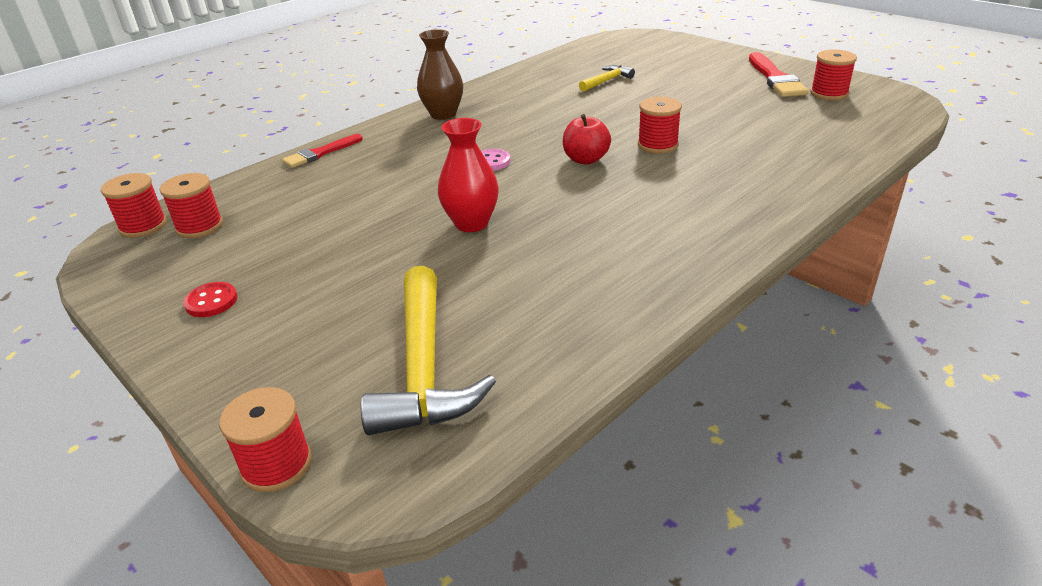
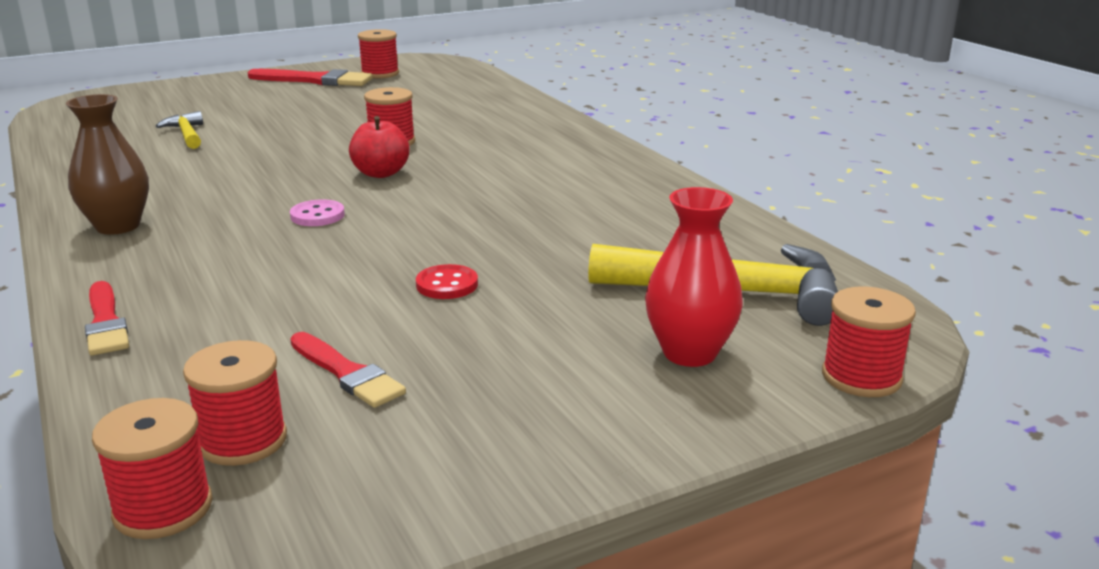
camera: 75 degrees left, 10 degrees down
(211, 301) = (506, 423): red button -> red button (447, 285)
(270, 234) = (346, 373): none -> red brush
(471, 223) = (463, 242): red vase -> red vase (689, 353)

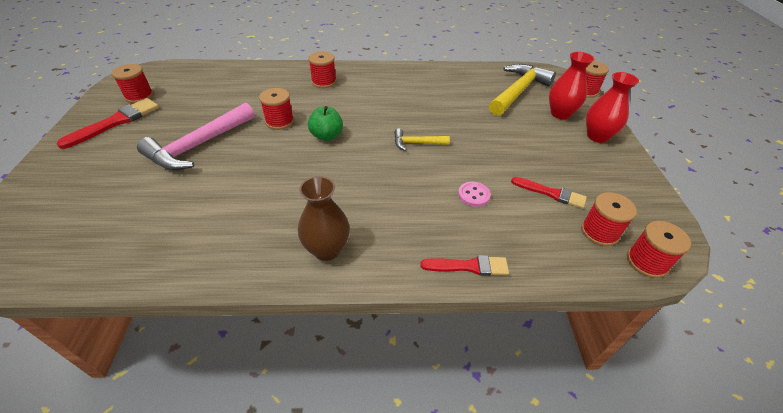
camera: 65 degrees left, 20 degrees up
(186, 134) = (168, 197): yellow hammer -> yellow hammer (416, 143)
(298, 121) = (199, 145): none -> pink hammer
(317, 215) = (371, 168): pink button -> pink button (473, 195)
(346, 373) = (551, 193): red brush -> red brush turned 45 degrees clockwise
(381, 173) = (327, 136): red apple -> green apple
(447, 285) = (479, 149): red button -> none
(535, 140) = (324, 82): none -> red spool
(635, 412) = (597, 136): none -> red vase

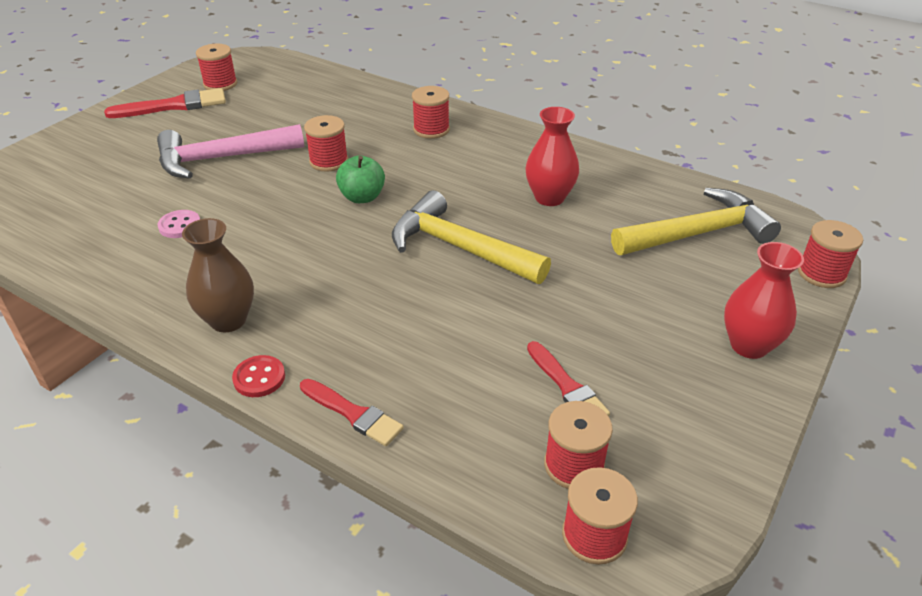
camera: 35 degrees right, 5 degrees down
(390, 276) = (259, 378): none -> red button
(416, 143) = (460, 248): yellow hammer -> yellow hammer, size x1.98
(473, 195) = (457, 340): pink button -> pink button (180, 225)
(560, 114) = (727, 290): red vase -> red vase (549, 198)

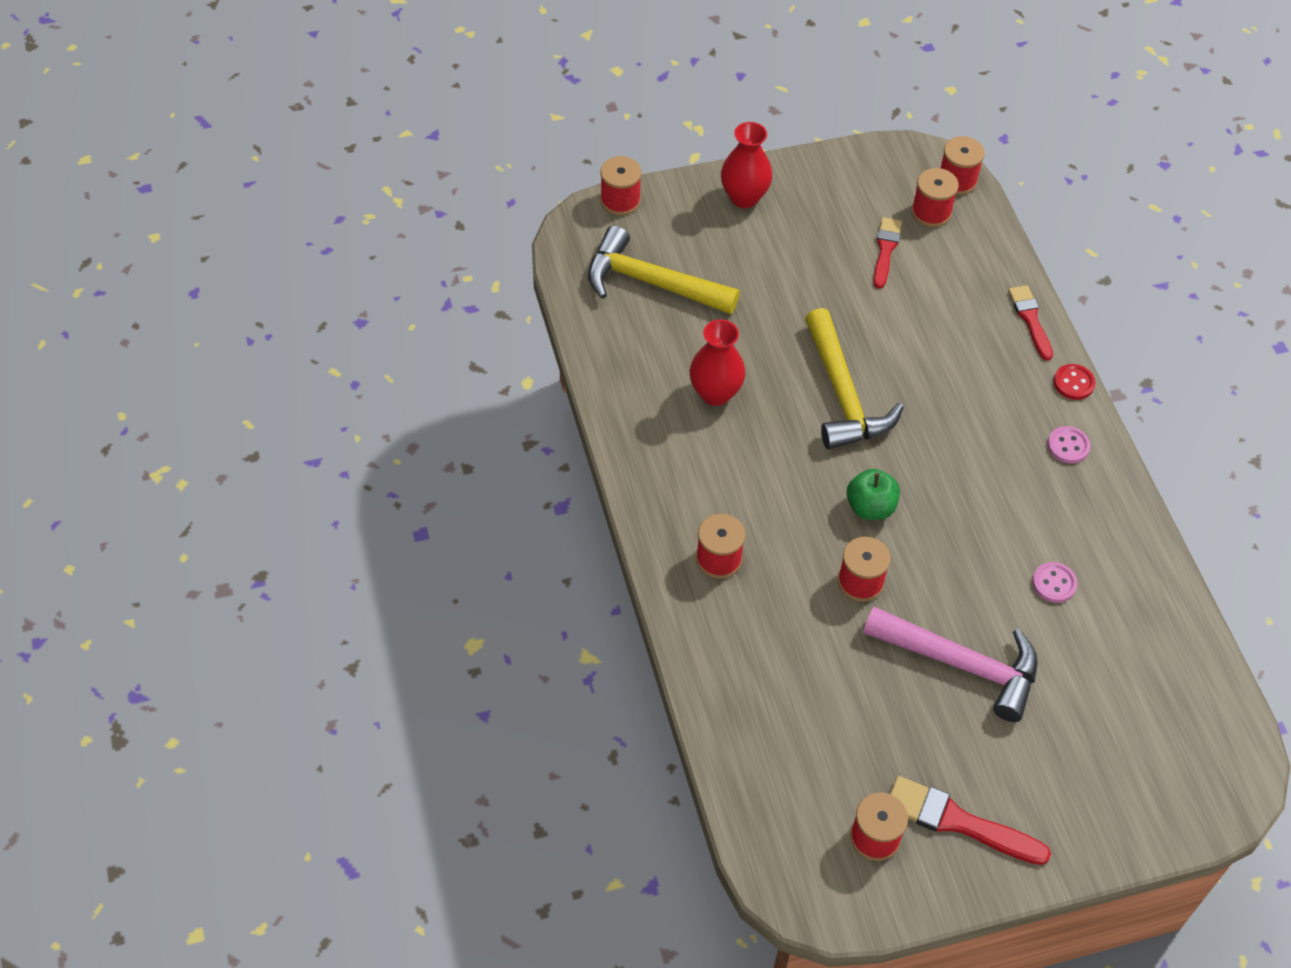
camera: 140 degrees left, 15 degrees up
(228, 320) = (1068, 446): brown vase -> pink button

